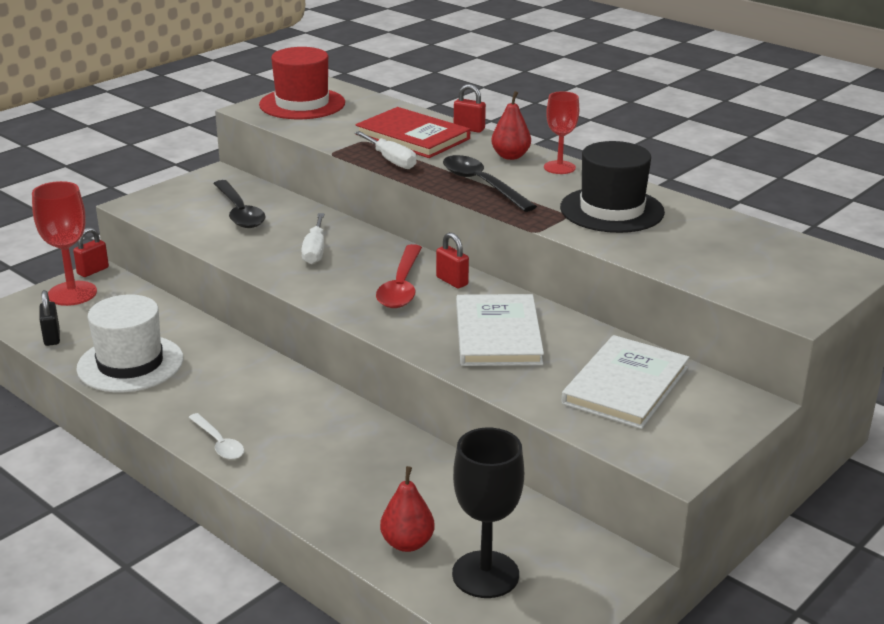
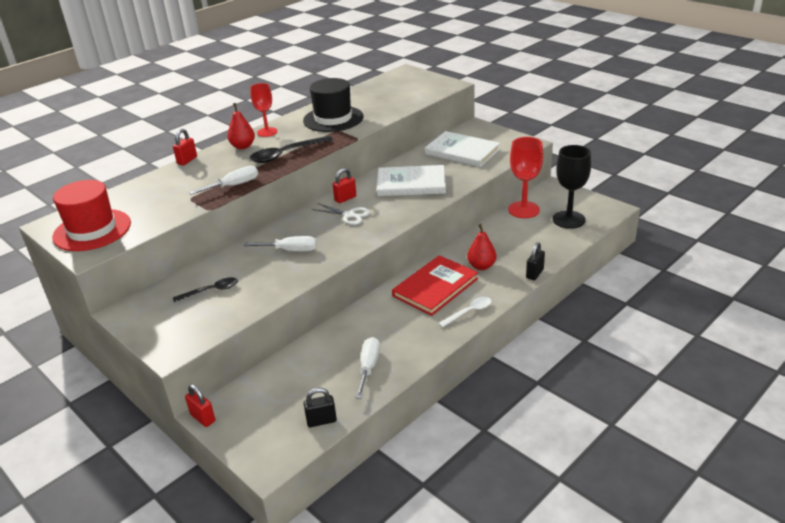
camera: 85 degrees left, 5 degrees up
(72, 293) = (244, 423): red goblet -> red goblet (523, 210)
(130, 364) = (368, 367): white hat -> white screwdriver
(239, 212) = (211, 291): black spoon -> black spoon, size x0.62
(305, 515) = (534, 274): none -> black padlock
(401, 286) = (349, 215): red spoon -> white scissors
(407, 543) = (551, 241): red pear -> red pear (481, 266)
(412, 137) = (192, 180): red book -> red book (435, 287)

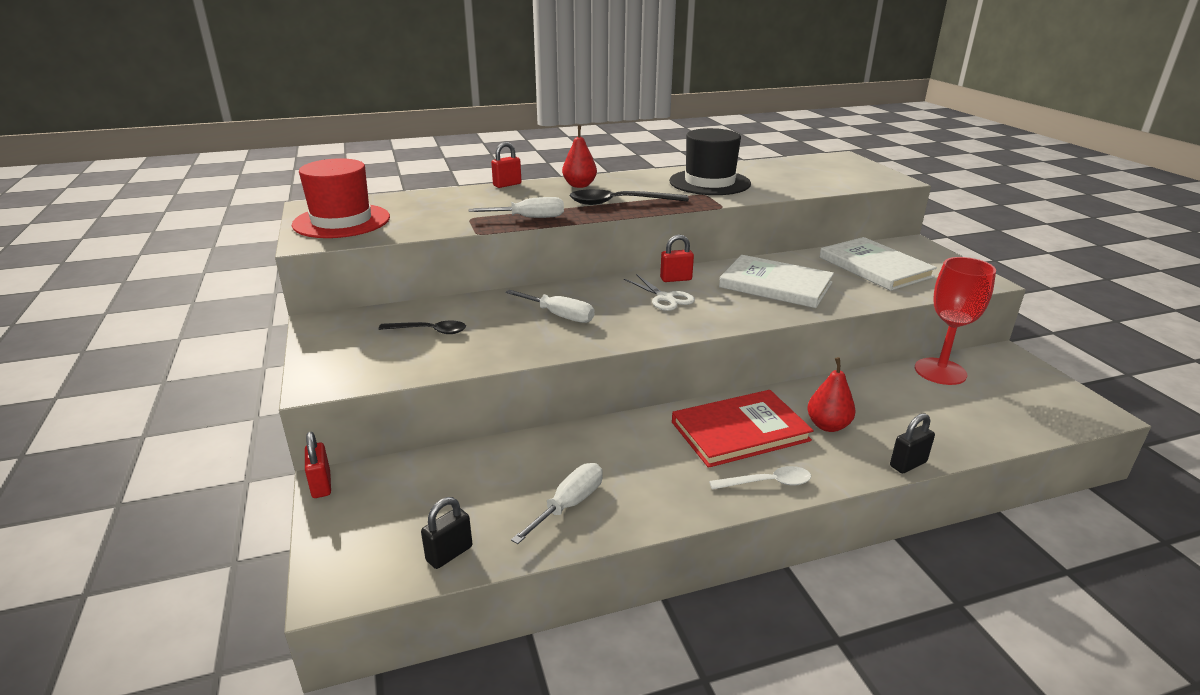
camera: 25 degrees right, 5 degrees down
(267, 132) = (620, 179): red goblet -> none
(321, 421) = (449, 554): black padlock -> black padlock turned 60 degrees counterclockwise
(568, 220) = (1009, 405): black goblet -> none

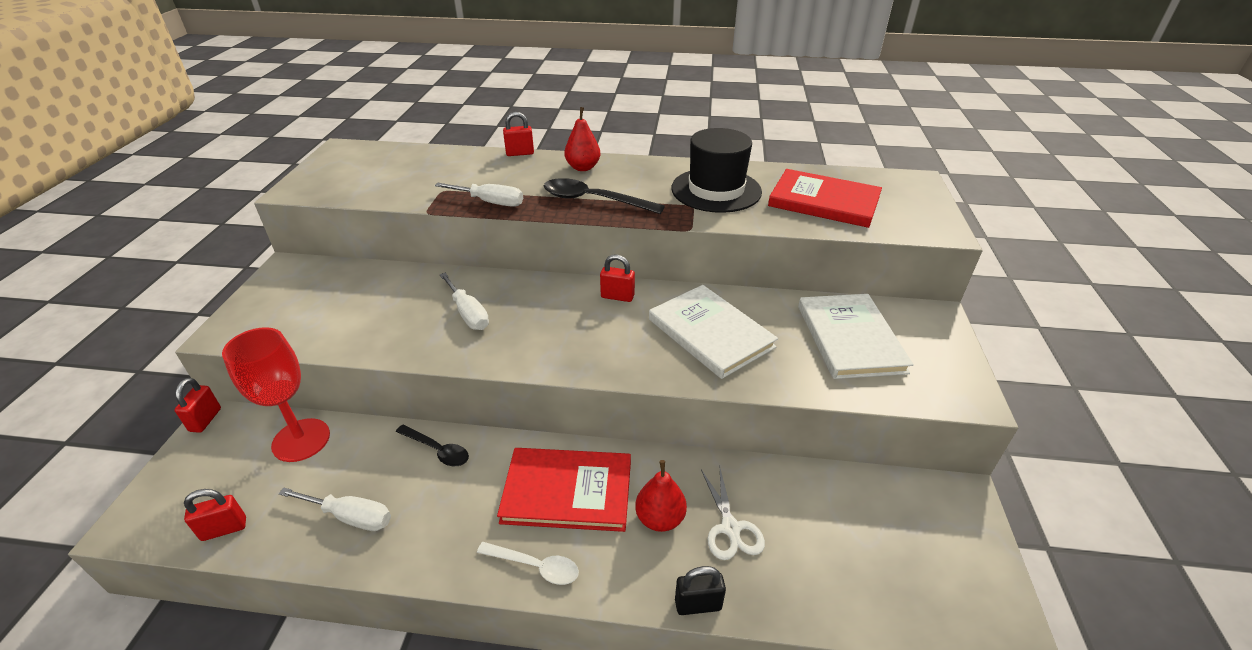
camera: 25 degrees right, 10 degrees up
(341, 221) = (342, 171): red hat -> none
(429, 331) = (351, 300): black spoon -> black spoon (437, 450)
(449, 554) = (224, 529): black padlock -> red padlock
(569, 505) = (350, 517): white screwdriver -> white screwdriver turned 45 degrees clockwise
(665, 298) = (583, 319): white scissors -> white scissors (730, 528)
(797, 177) = (824, 201): none -> red book
(940, 371) = (855, 491): red goblet -> red goblet (301, 440)

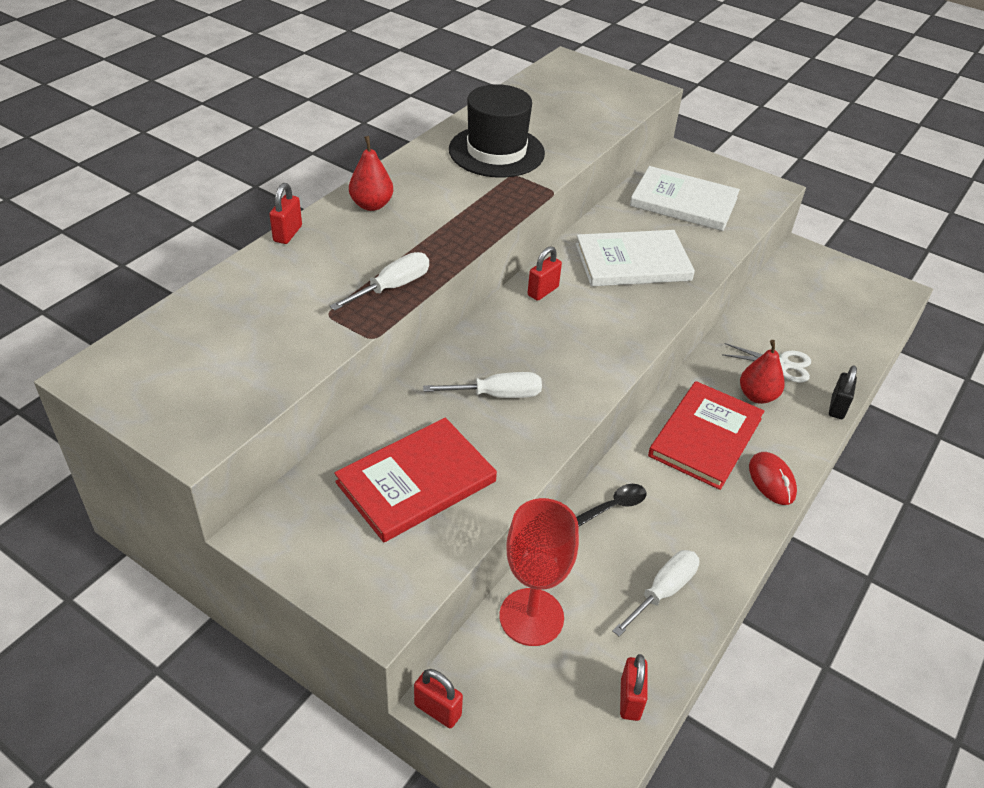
camera: 65 degrees left, 5 degrees up
(535, 566) = (771, 480): white spoon -> red mouse
(594, 200) = (451, 222): black spoon -> none
(824, 201) = (565, 113): red book -> red book (416, 482)

